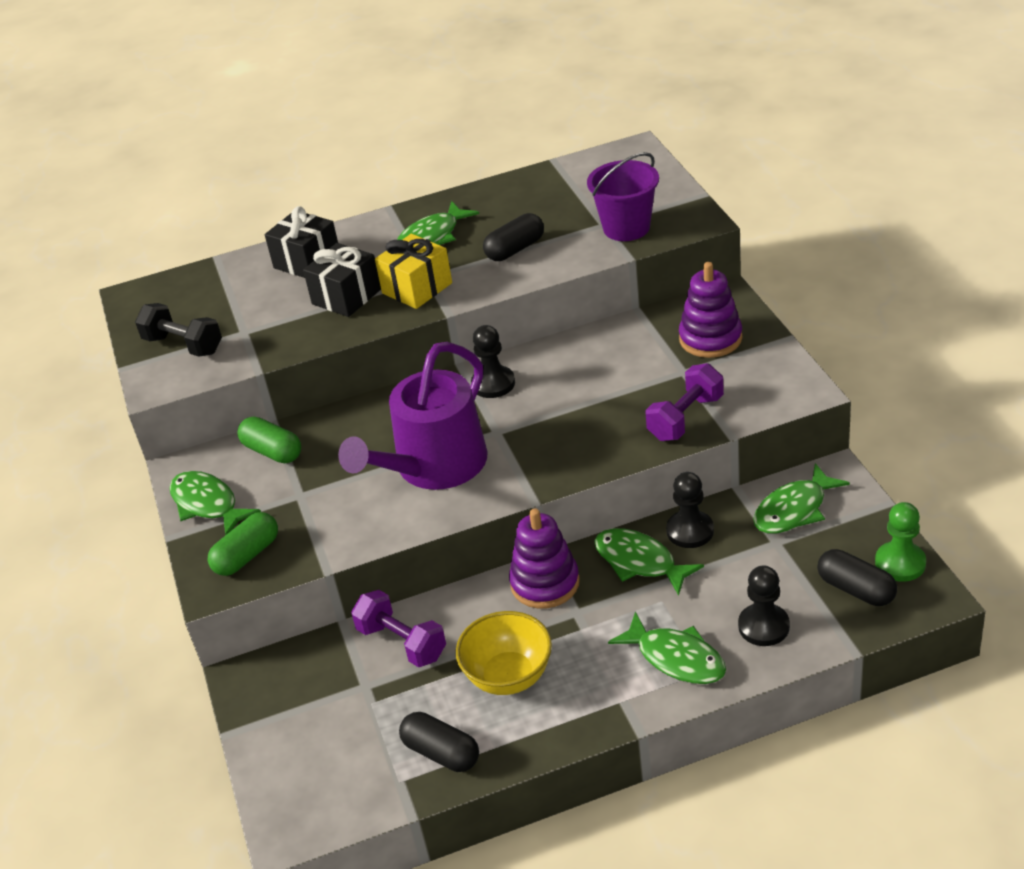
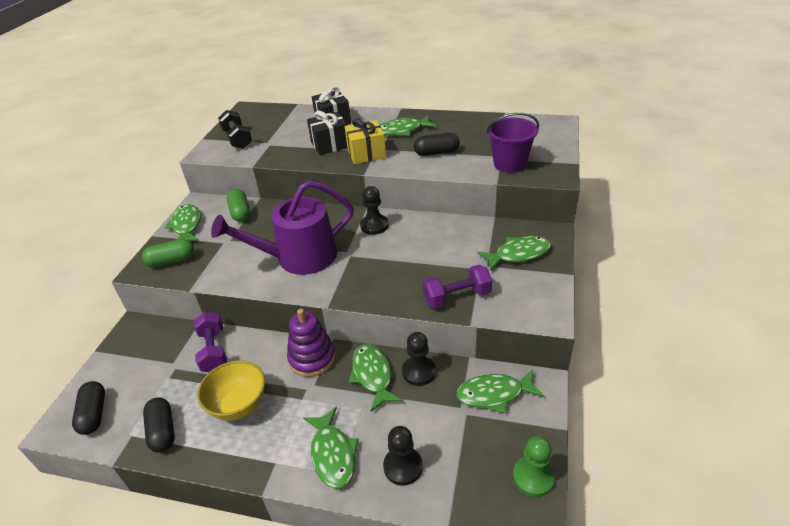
camera: 30 degrees right, 0 degrees up
(710, 338) = (518, 254): purple stacking toy -> green fish
(856, 589) = (485, 478): black capsule -> black capsule (94, 414)

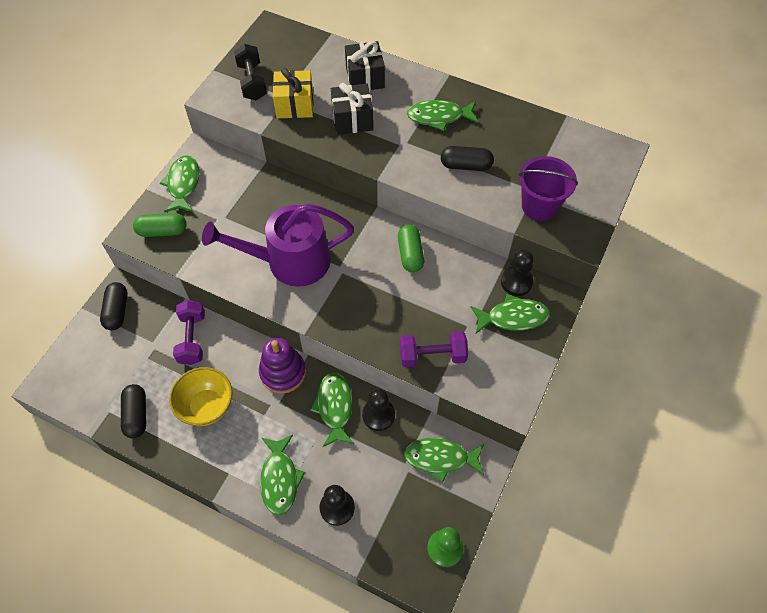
camera: 10 degrees right, 20 degrees up
(94, 414) = (78, 380): black capsule -> black capsule (117, 311)
(240, 213) = (241, 180): green capsule -> green capsule (410, 254)
(366, 154) = (388, 146): yellow gift -> yellow gift (295, 105)
(374, 225) = (377, 237): black pawn -> black pawn (516, 282)

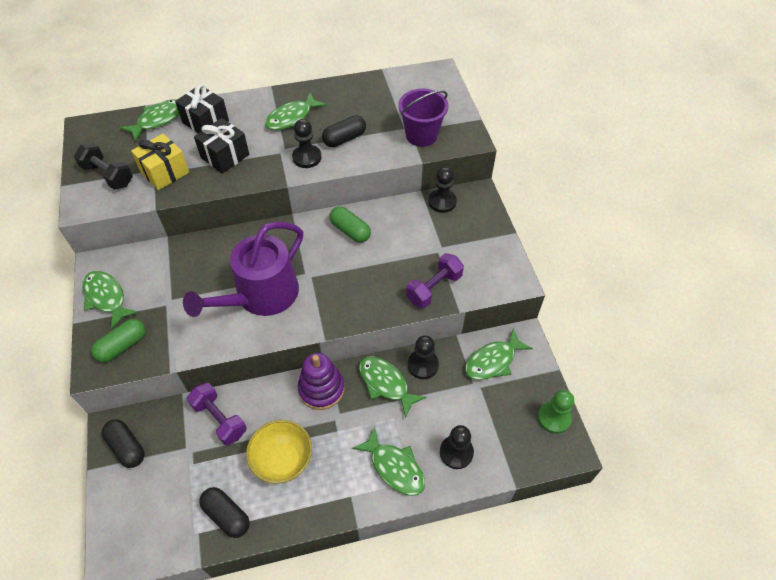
camera: 40 degrees left, 5 degrees down
(417, 163) = (307, 157): none -> black pawn
(513, 317) = (462, 226): green fish -> green fish (158, 120)

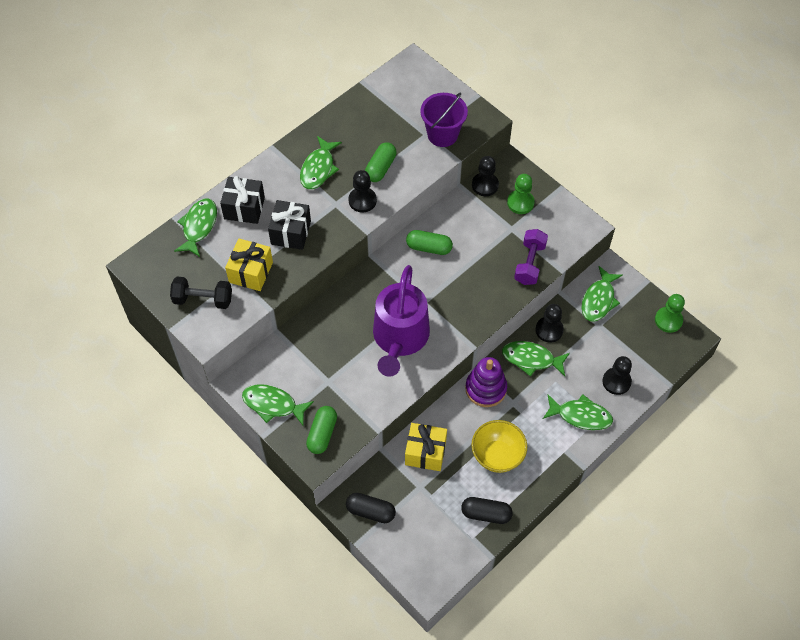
camera: 30 degrees left, 5 degrees up
(219, 419) = (425, 452): purple dumbbell -> yellow gift
(344, 139) = (380, 168): black capsule -> green capsule
(464, 231) = (520, 203): none -> green pawn

